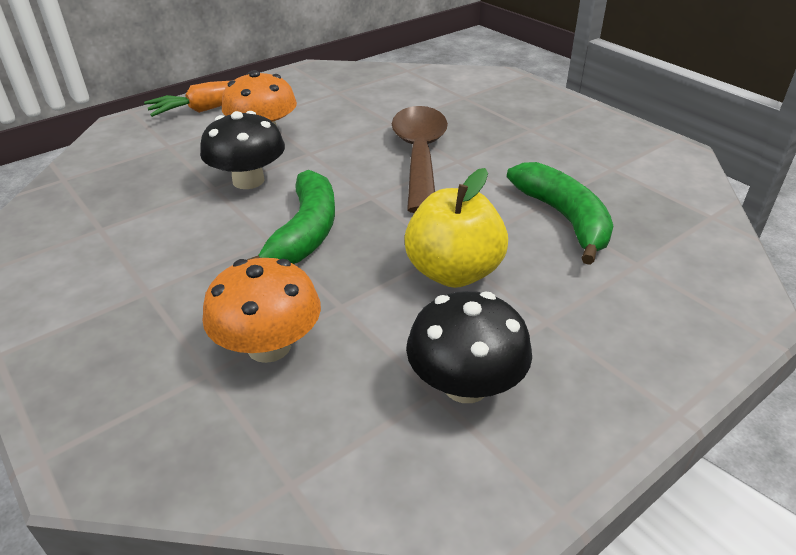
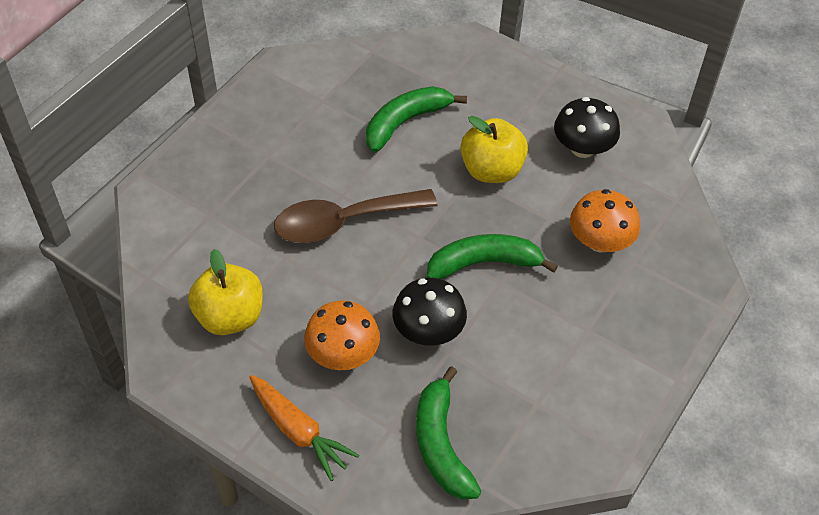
camera: 110 degrees left, 15 degrees up
(124, 166) = (441, 444): none -> green banana
(344, 94) = (230, 316): none -> yellow apple

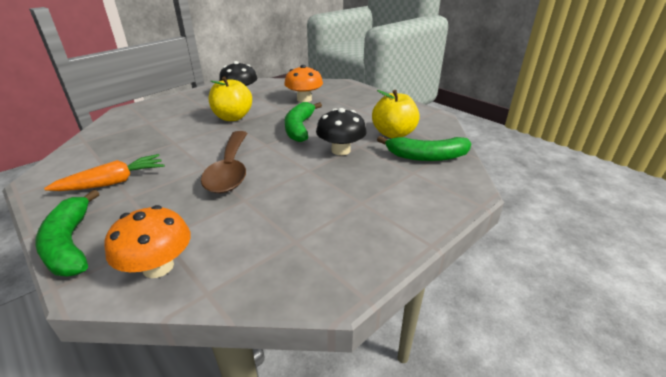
camera: 75 degrees left, 20 degrees down
(230, 316) = (287, 236): yellow apple -> yellow apple (393, 134)
(298, 431) = (412, 211): orange carrot -> orange carrot (113, 182)
(343, 354) = (348, 183): orange mushroom -> orange mushroom (158, 267)
(405, 122) = (165, 137): green banana -> green banana (70, 244)

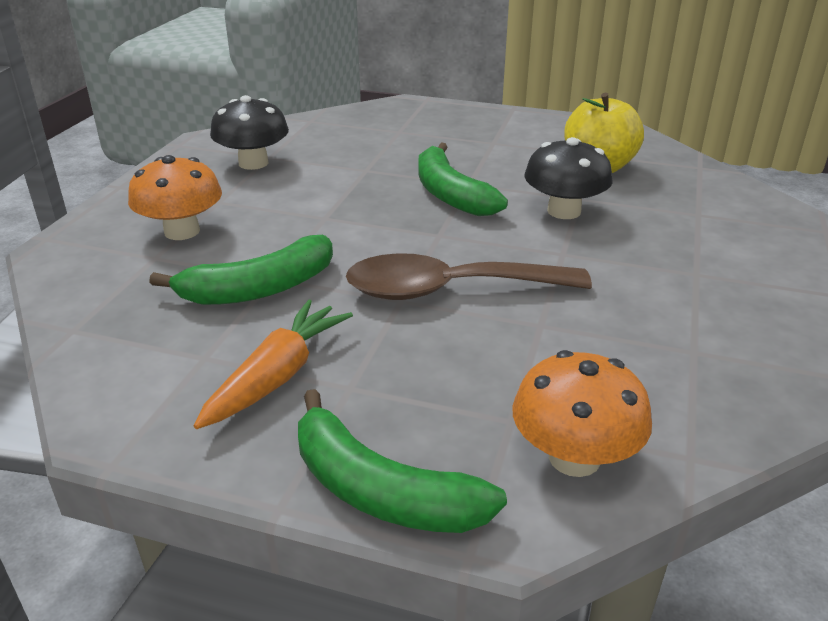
camera: 30 degrees left, 0 degrees up
(230, 170) = (448, 290): brown spoon -> brown spoon turned 120 degrees clockwise
(233, 117) = (307, 206): yellow apple -> none
(304, 99) = (382, 145): orange mushroom -> orange mushroom (182, 231)
(426, 156) = (684, 188): green banana -> green banana (259, 289)

